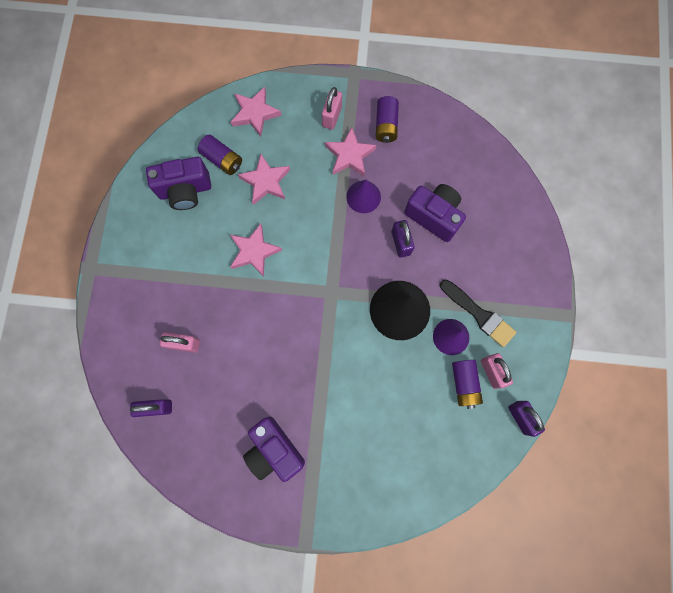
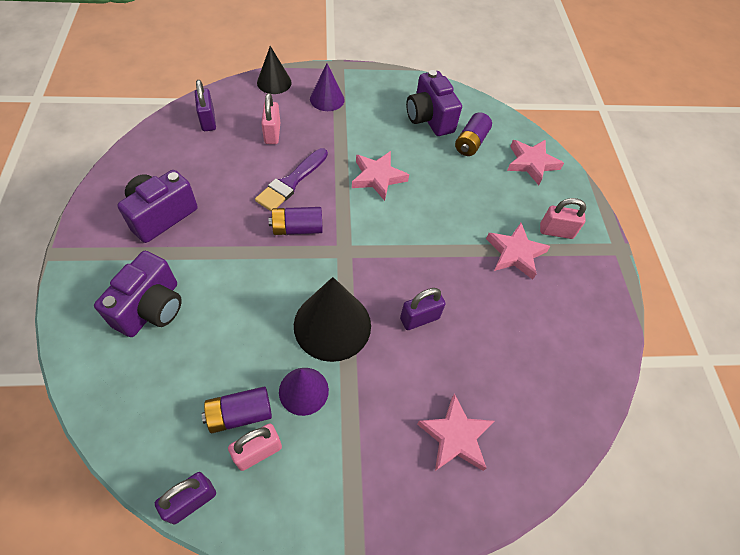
camera: 75 degrees right, 20 degrees down
(108, 337) = (274, 82): none -> black cone
(249, 330) = (291, 182): none -> purple brush
(266, 181) = (458, 179): pink star -> pink star (455, 436)
(363, 196) = (468, 272): purple cone -> purple cone (327, 99)
(386, 125) = (567, 288): purple battery -> purple battery (297, 228)
(434, 216) = (465, 354): purple camera -> purple camera (151, 308)
(479, 314) = (339, 426): black brush -> none

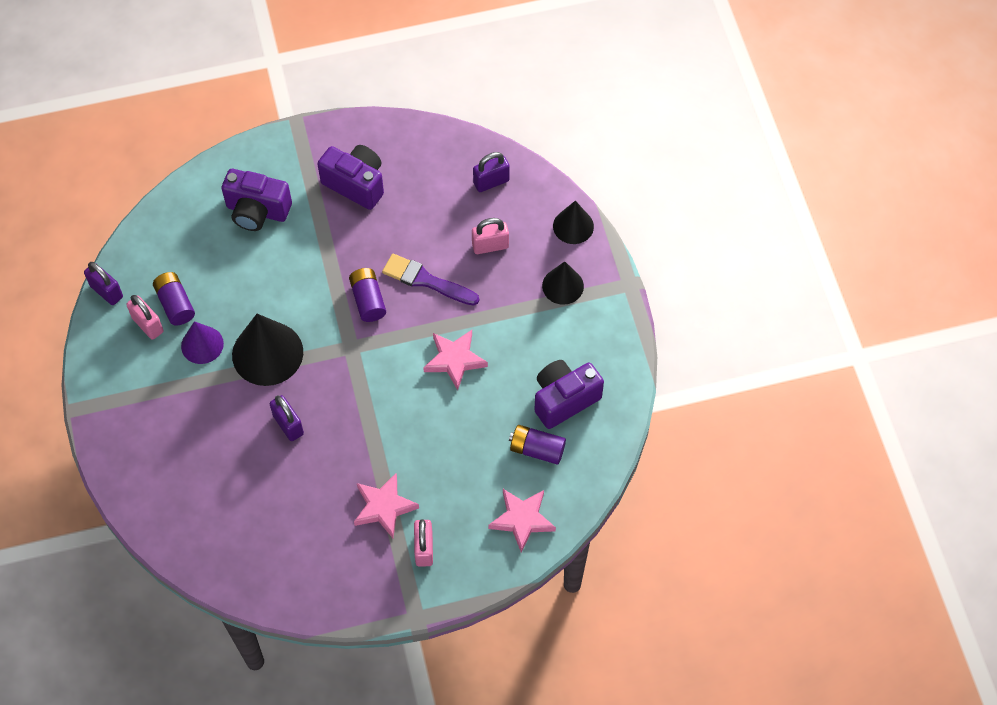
camera: 85 degrees right, 5 degrees up
(327, 99) = (563, 286): purple cone -> black cone
(455, 436) = (180, 468): pink star -> none

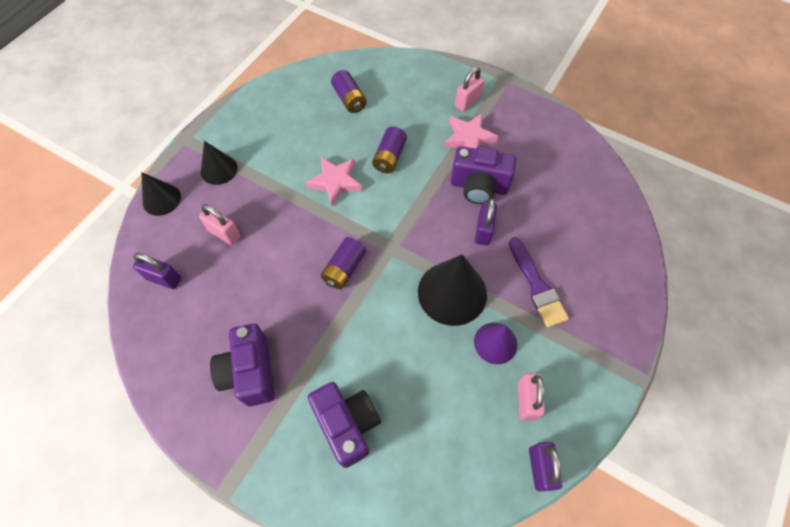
camera: 135 degrees left, 0 degrees up
(175, 304) = (489, 399): purple battery -> purple battery (389, 157)
(426, 280) = (292, 247): purple brush -> purple brush (537, 286)
(522, 519) = (398, 75): pink star -> none
(564, 399) = (303, 110): purple camera -> purple camera (478, 187)

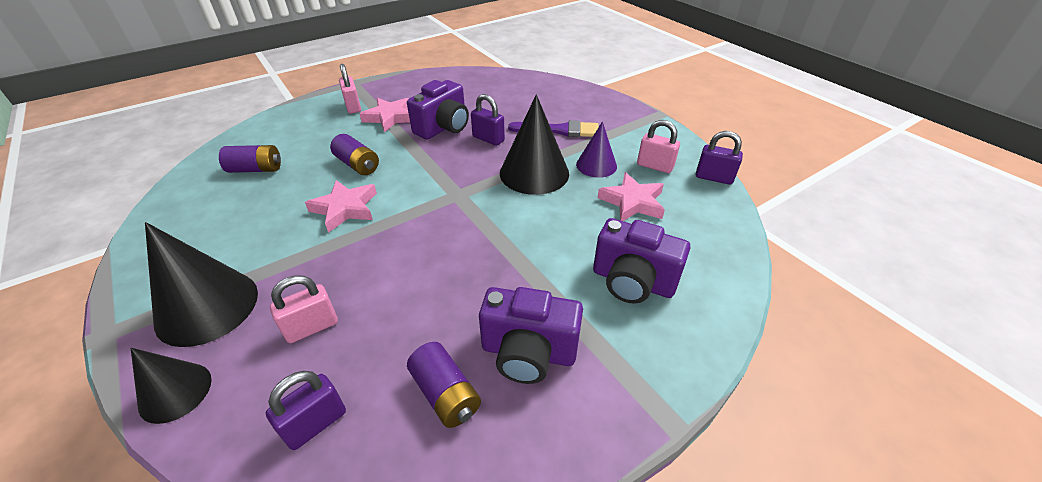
camera: 65 degrees left, 20 degrees down
(219, 169) = (207, 307): black cone -> black cone, size x1.68
(344, 269) = (455, 232): purple battery -> purple battery (445, 394)
(347, 425) = (632, 282): purple camera -> purple camera turned 150 degrees counterclockwise
(453, 395) = (632, 202): none -> pink star

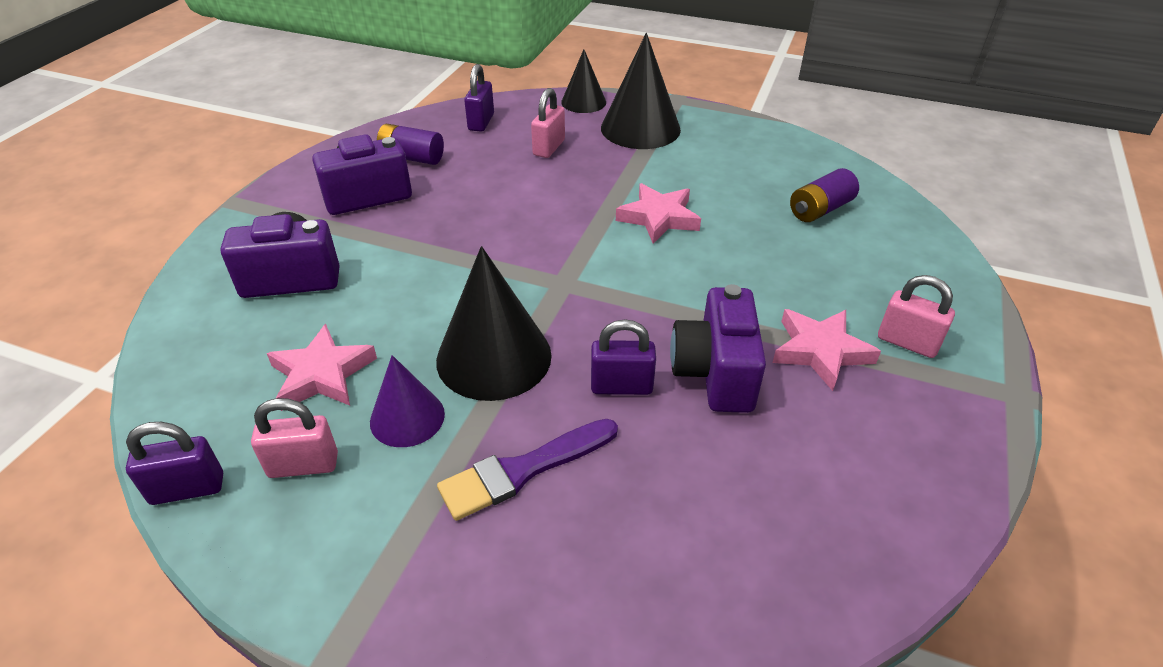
camera: 145 degrees right, 0 degrees up
(357, 165) = (728, 262): purple battery -> none

